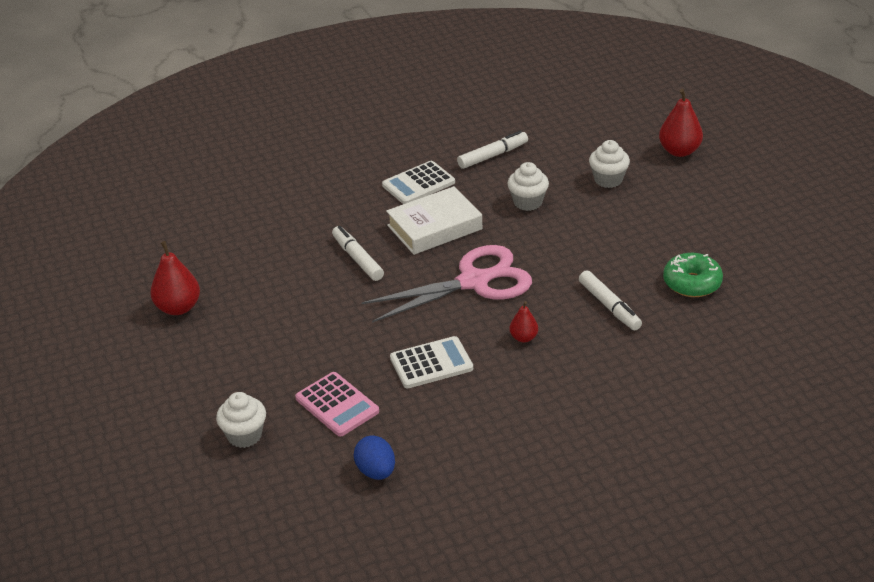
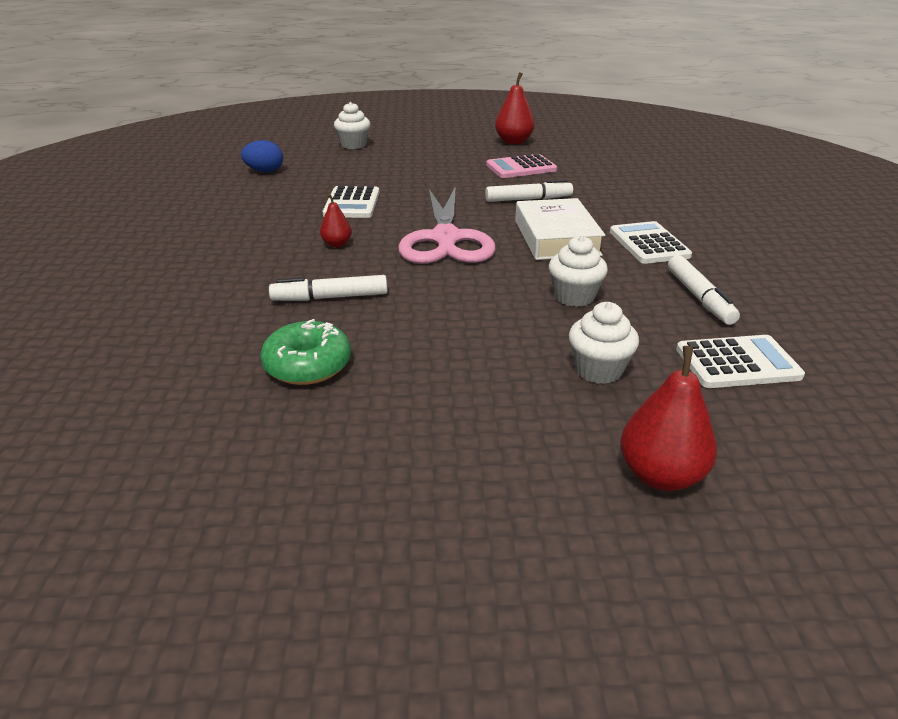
camera: 110 degrees right, 5 degrees down
(337, 405) = (347, 169): pink calculator -> pink calculator (521, 167)
(564, 138) = (737, 363): none -> white calculator

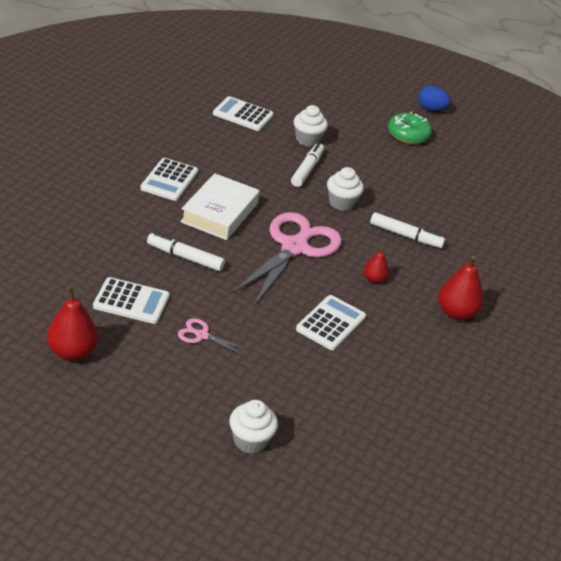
camera: 155 degrees left, 5 degrees up
(265, 171) = (381, 425): blue egg -> blue egg (431, 109)
(308, 365) = (439, 201): green donut -> green donut (408, 135)
(446, 169) = (201, 335): none -> pink scissors
(521, 167) = (131, 301): pink calculator -> white calculator
(574, 297) = (268, 172): white cupcake -> white cupcake (341, 203)
(660, 475) = (333, 106): red pear -> red pear (455, 313)
(699, 297) = (204, 142): white marker -> white marker (307, 169)

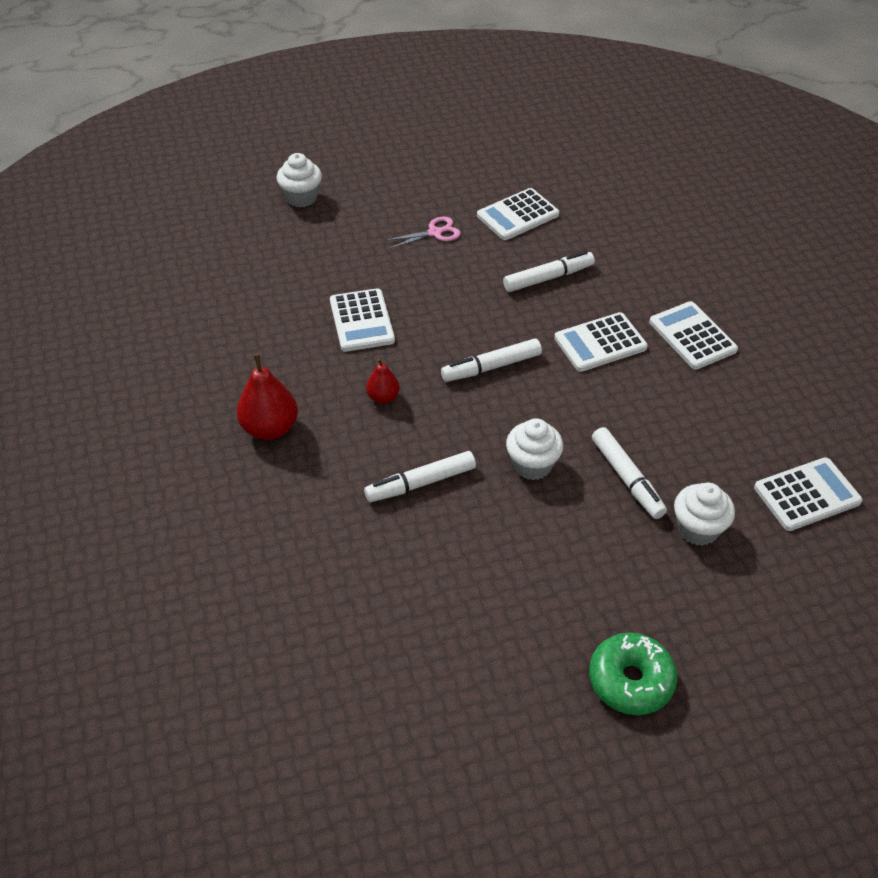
camera: 140 degrees right, 10 degrees up
(72, 352) = (489, 159): red pear -> none
(219, 213) = (600, 343): white book -> white calculator
(294, 247) = (491, 367): pink scissors -> white marker
(431, 109) = (687, 794): blue egg -> none

